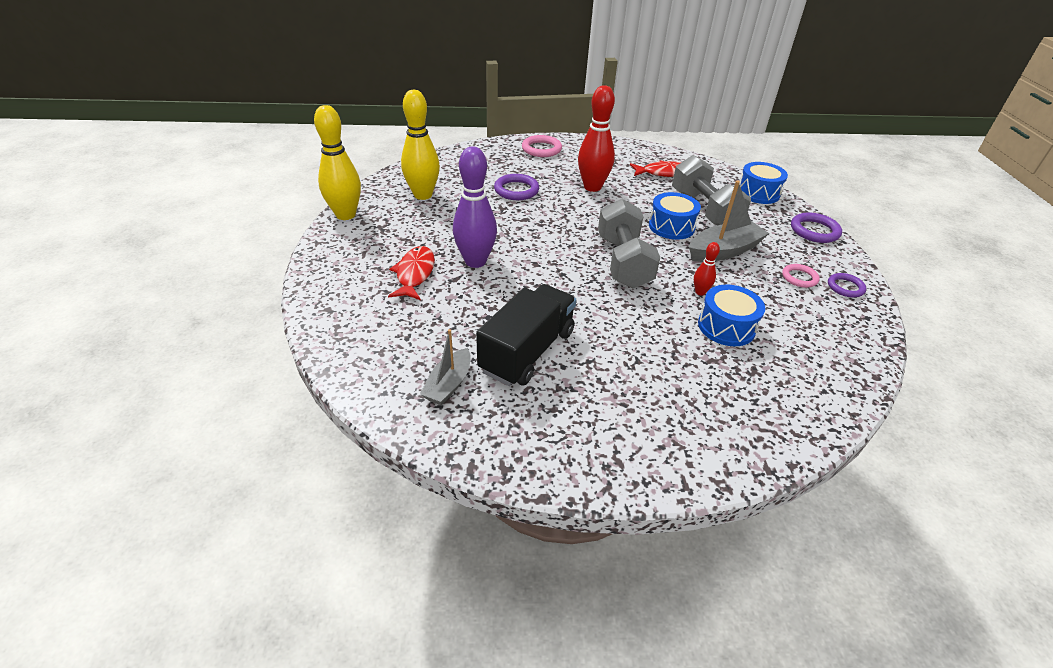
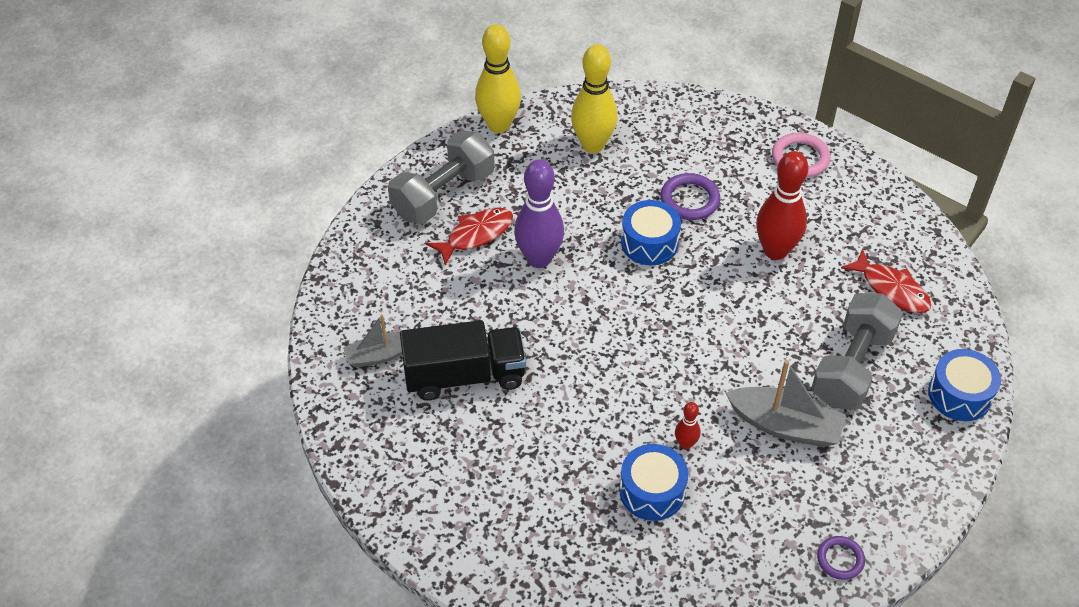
camera: 50 degrees right, 10 degrees up
(623, 262) = (666, 359): grey dumbbell -> grey dumbbell (443, 194)
(671, 226) = (779, 359): blue drum -> blue drum (649, 243)
(799, 278) = (810, 512): pink ring -> none
(814, 231) = (934, 485): purple ring -> none

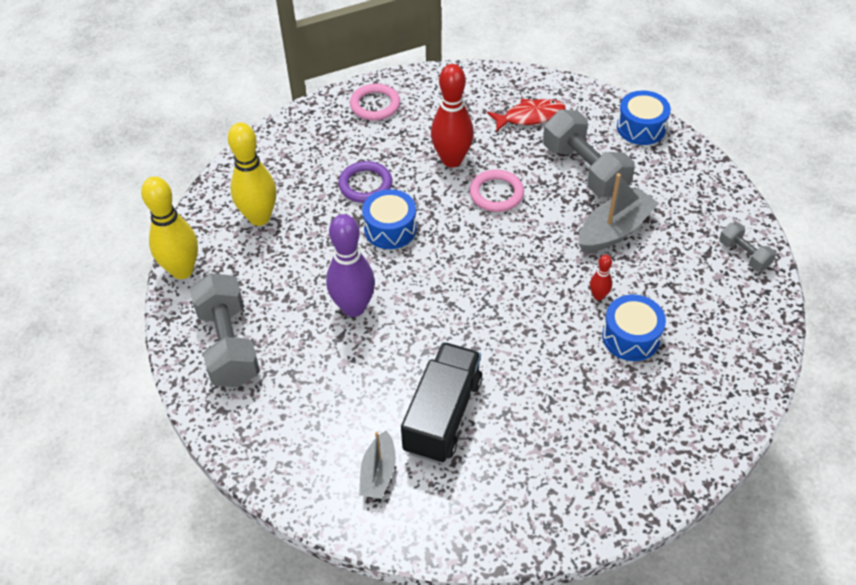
camera: 60 degrees left, 0 degrees up
(476, 235) = (294, 341): red fish -> none
(758, 305) = (496, 193): none -> pink ring
(840, 559) = (744, 255): purple ring -> grey dumbbell

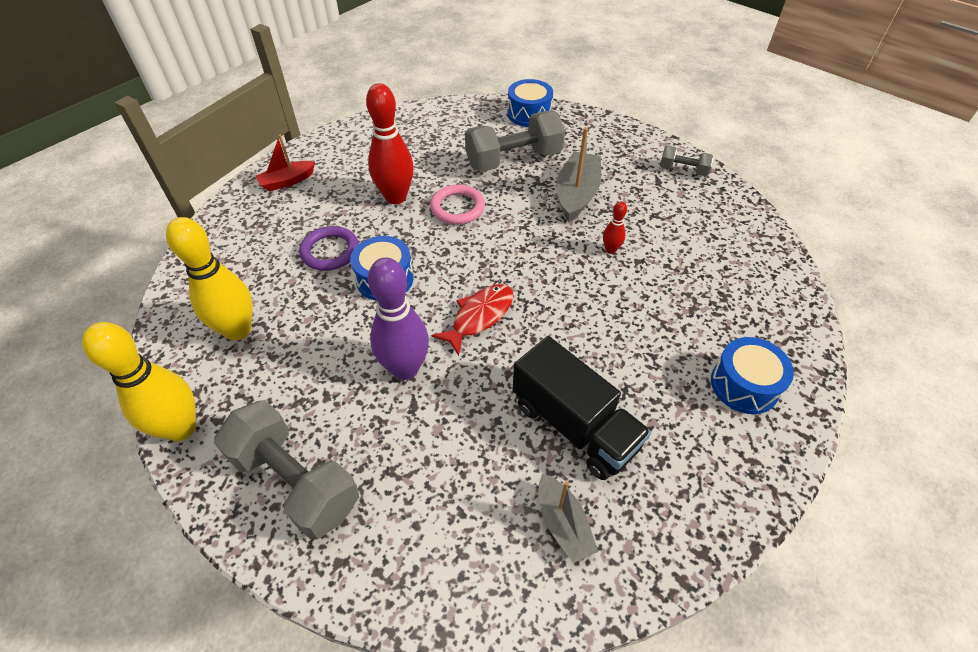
camera: 35 degrees left, 0 degrees up
(375, 105) = (287, 181): pink ring -> red boat
(442, 415) = (574, 425): black truck -> black truck turned 150 degrees clockwise
(530, 117) = (435, 138): red fish -> red fish (479, 316)
(585, 170) = (513, 160): grey dumbbell -> grey dumbbell turned 45 degrees counterclockwise
(631, 337) = (664, 269): blue drum -> blue drum (744, 385)

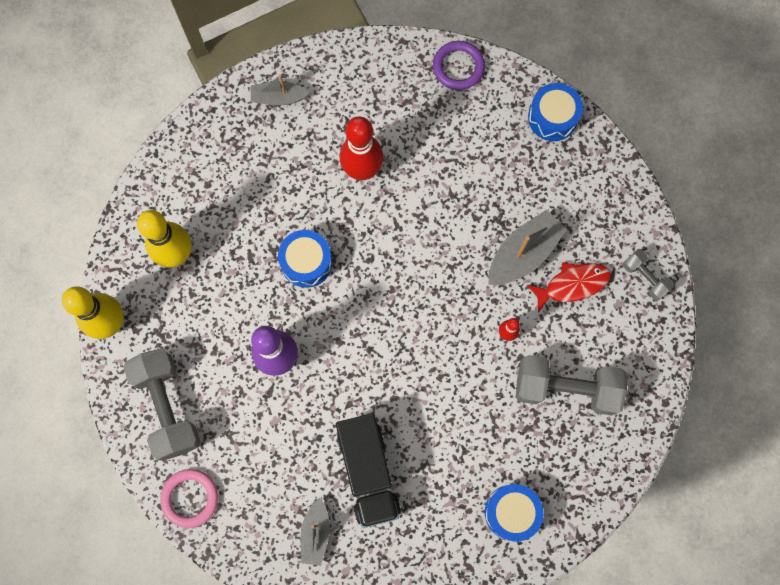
camera: 30 degrees right, 25 degrees up
(287, 181) = (279, 98): red boat -> grey boat
(330, 251) = (278, 207): purple ring -> purple ring (458, 67)
(457, 208) = (408, 213): pink ring -> pink ring (190, 498)
(479, 316) = (358, 341): red fish -> red fish (572, 285)
(513, 160) = (495, 177): grey dumbbell -> grey dumbbell (566, 388)

